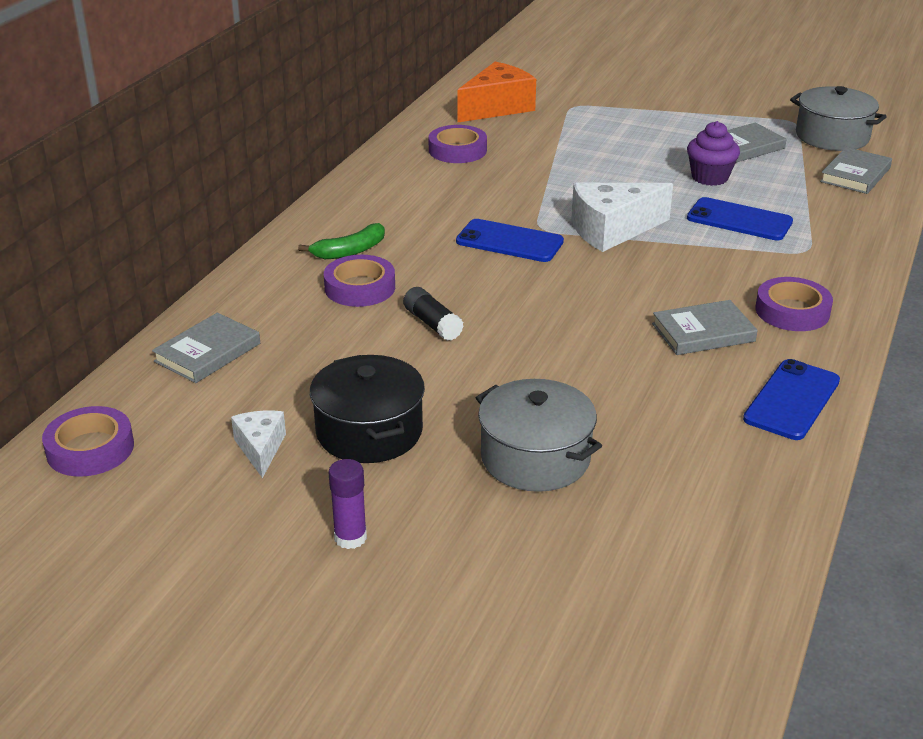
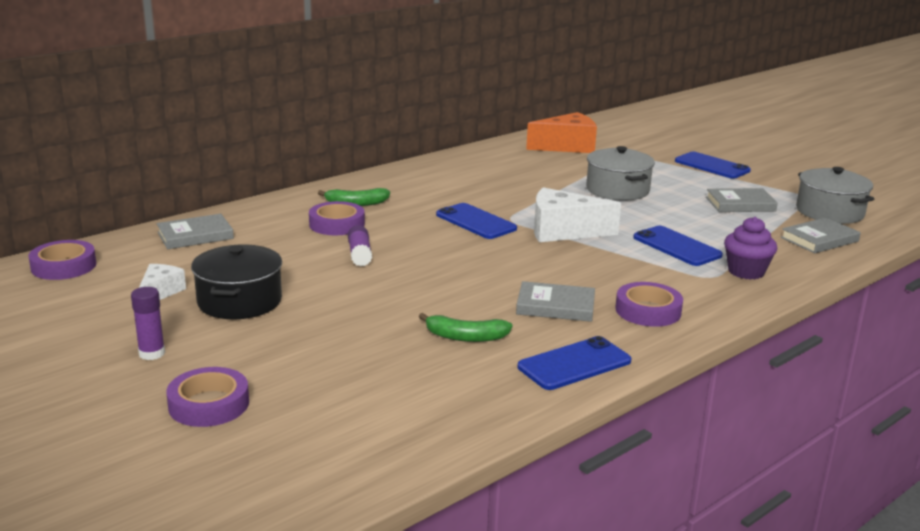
camera: 25 degrees right, 10 degrees down
(432, 324) = (360, 254): black glue stick -> purple glue stick
(457, 150) = (505, 164): purple tape -> purple tape (209, 404)
(535, 458) = (331, 345): grey pot -> grey pot (617, 190)
(657, 401) = (465, 337): none -> green banana
(669, 101) = (712, 166): none -> blue phone
(710, 177) = (685, 216): purple cupcake -> purple cupcake (746, 272)

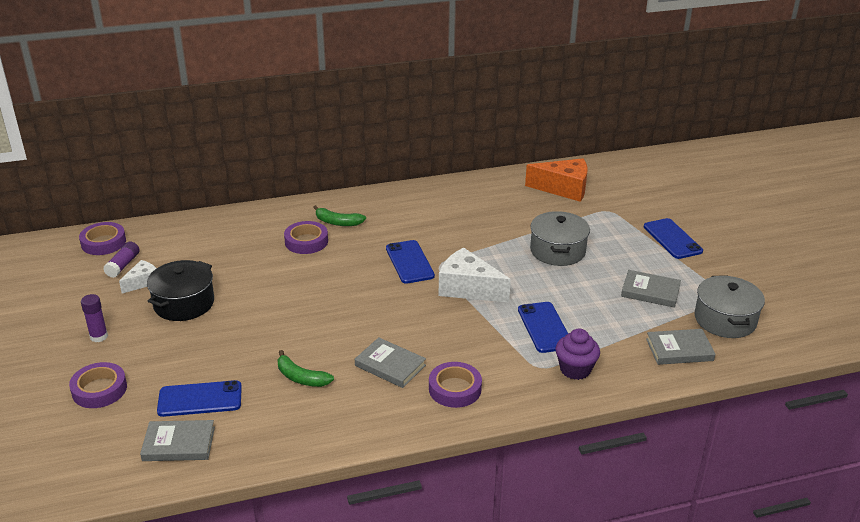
camera: 25 degrees right, 10 degrees up
(195, 235) = (203, 231): grey book -> grey book (179, 444)
(360, 254) = (297, 277): purple glue stick -> purple glue stick (123, 265)
(574, 364) = (352, 425): blue phone -> blue phone (200, 399)

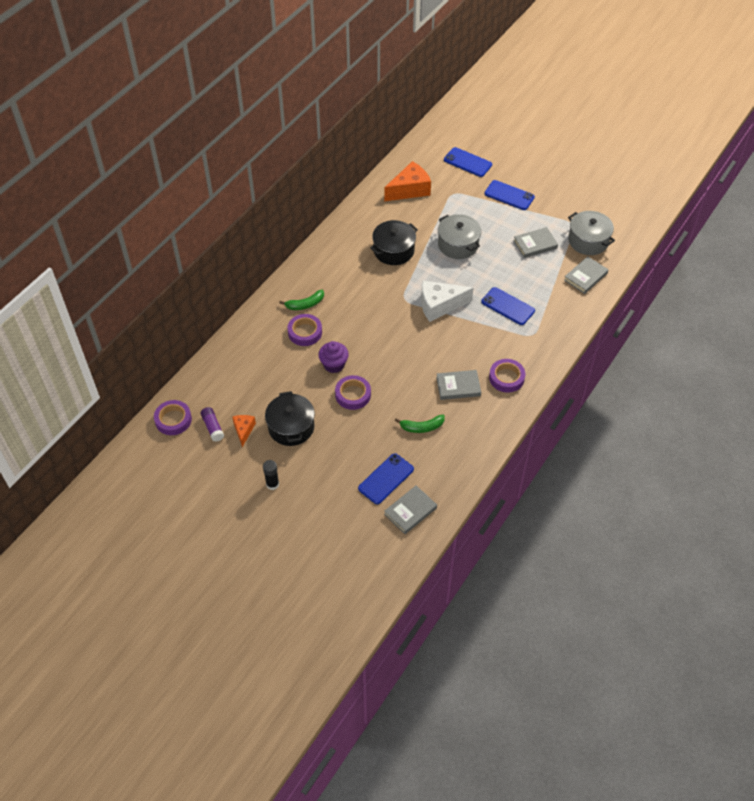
camera: 40 degrees left, 20 degrees up
(99, 336) = (272, 484): purple glue stick -> black glue stick
(99, 389) = (323, 514): purple tape -> purple tape (353, 395)
(142, 282) = (243, 430): white cheese -> orange cheese
(409, 262) = (385, 307): blue phone -> blue phone (467, 162)
(481, 224) = (393, 250): none -> black pot
(575, 369) = (550, 324): purple cupcake -> purple cupcake (334, 365)

